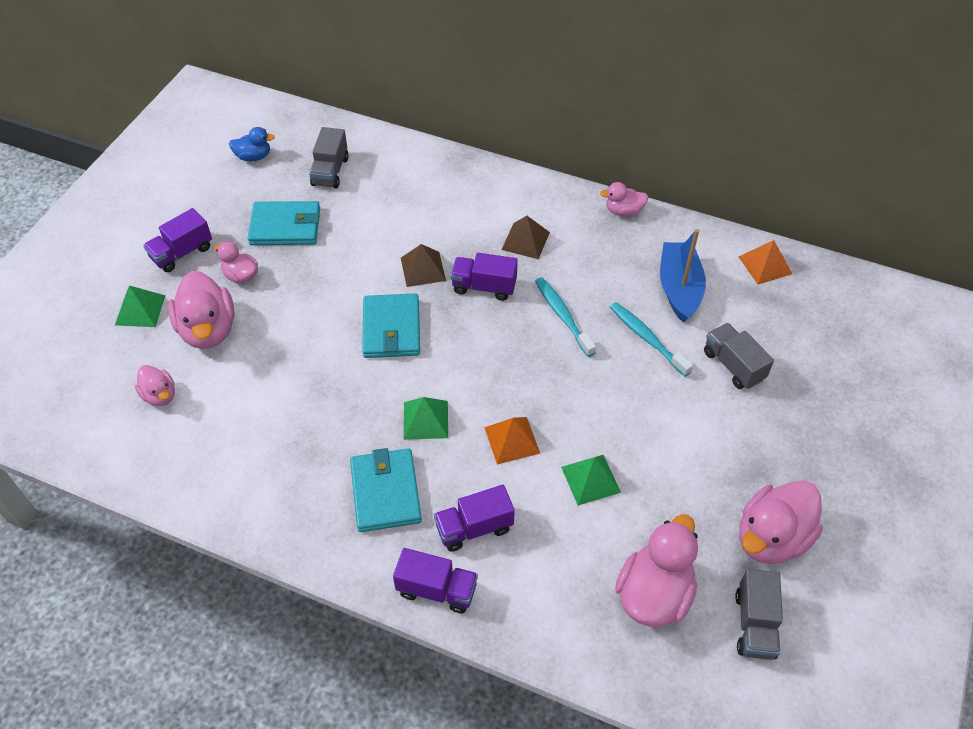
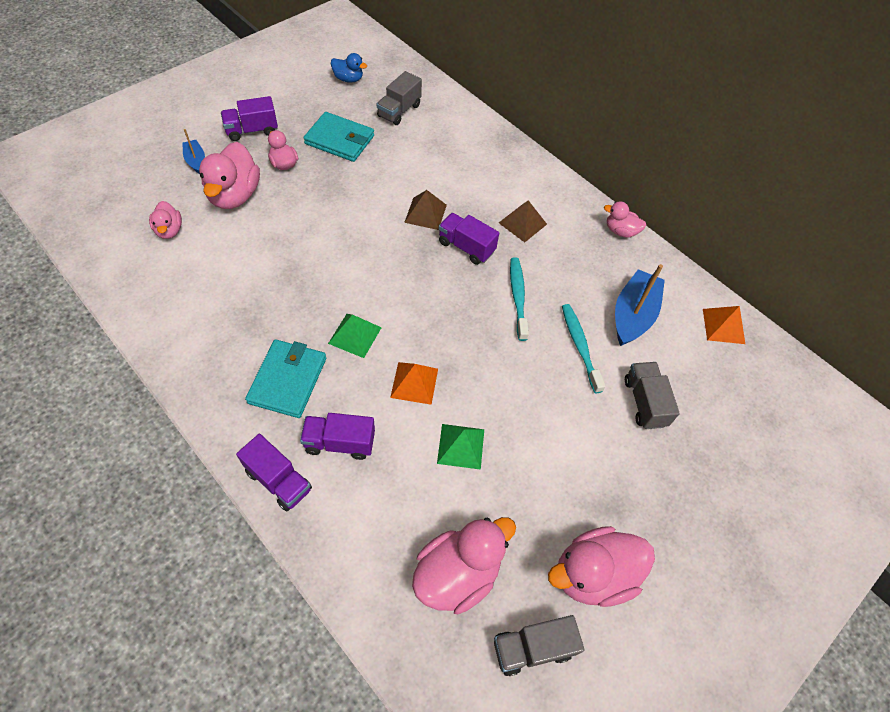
camera: 20 degrees right, 5 degrees up
(140, 310) = (196, 161): green pyramid -> blue boat
(391, 329) = (372, 251): turquoise wallet -> none
(754, 624) = (532, 648): grey truck -> grey truck turned 45 degrees clockwise

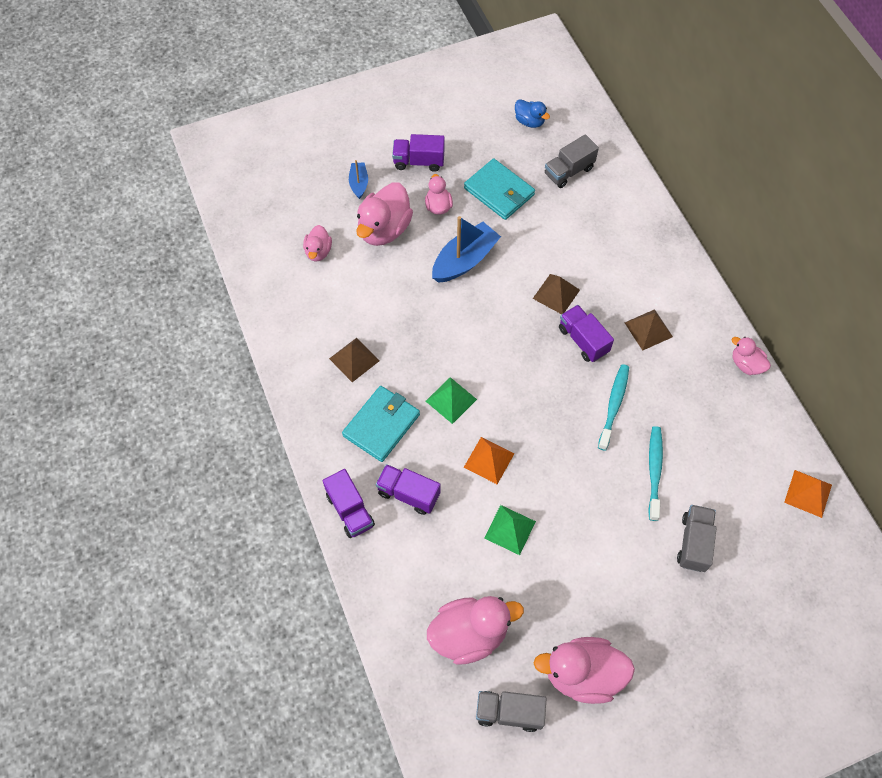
camera: 25 degrees right, 5 degrees up
(238, 323) = (354, 359): none -> brown pyramid
(633, 315) = (720, 455): blue boat -> blue boat (465, 260)

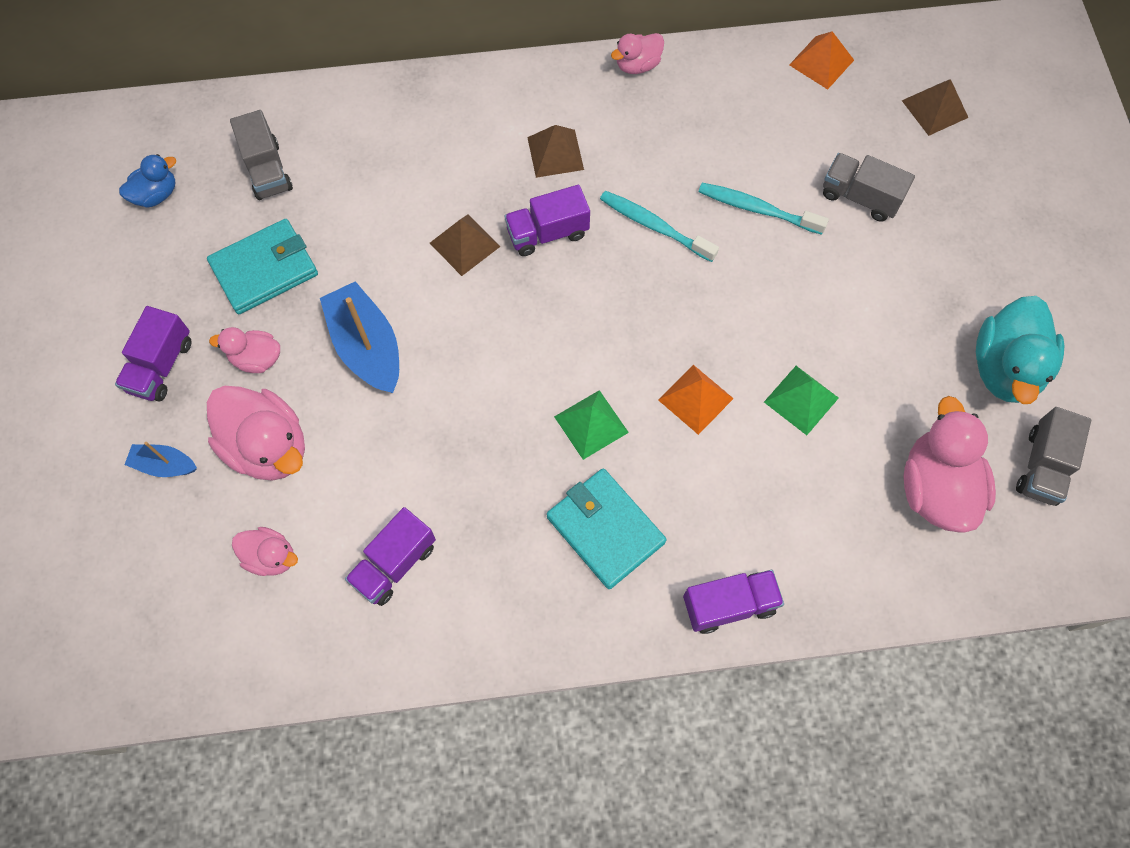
camera: 75 degrees left, 5 degrees up
(354, 359) = (485, 544): brown pyramid -> brown pyramid (935, 109)
(408, 494) = (722, 517): purple truck -> purple truck (394, 564)
(582, 674) = (1005, 368): pink duck -> turquoise duck

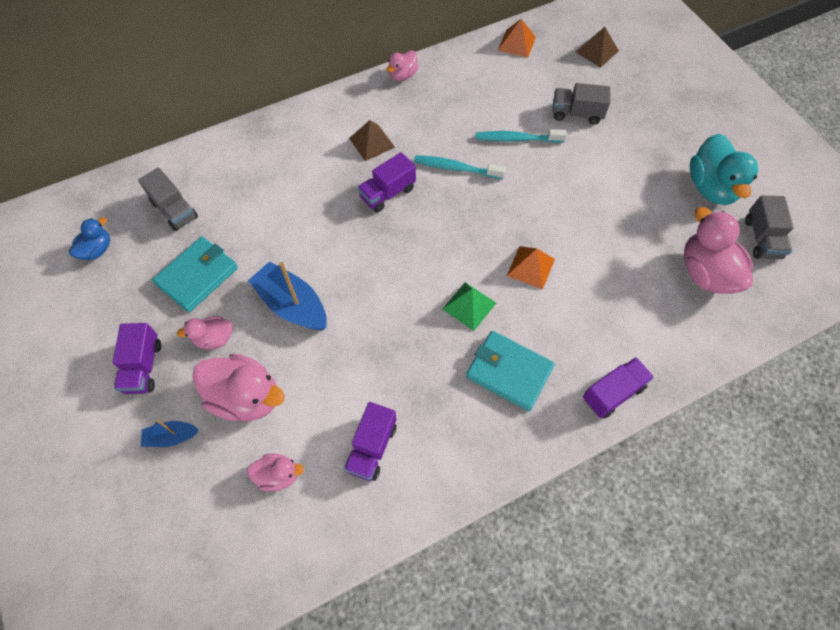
camera: 20 degrees left, 5 degrees down
(464, 244) = (334, 217): brown pyramid -> none
(801, 400) = (598, 246): green pyramid -> none

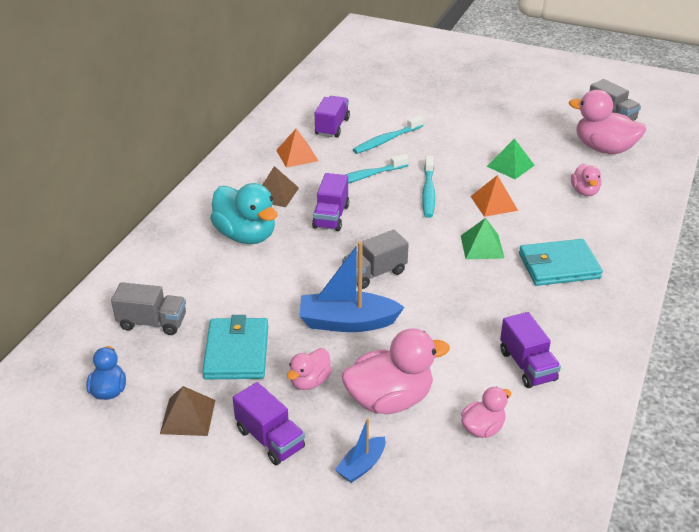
camera: 40 degrees left, 25 degrees down
(402, 75) = (246, 144): pink duck -> pink duck (584, 191)
(489, 218) = (428, 192): none -> turquoise toothbrush
(516, 43) = (312, 89): orange pyramid -> orange pyramid (297, 155)
(576, 114) = (409, 108): grey truck -> grey truck (374, 273)
(593, 235) = (510, 165): none -> green pyramid
(597, 51) = (377, 69): brown pyramid -> brown pyramid (188, 416)
(613, 393) = (635, 238): purple truck -> purple truck (332, 127)
(711, 187) = (548, 106): turquoise duck -> turquoise duck (246, 235)

